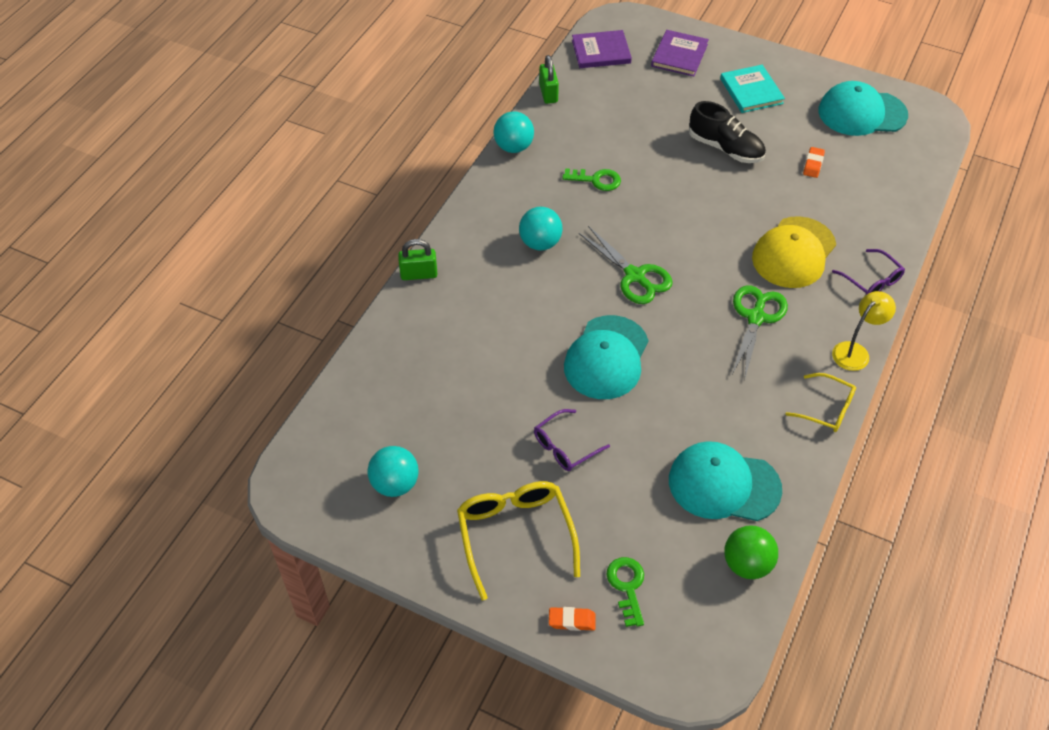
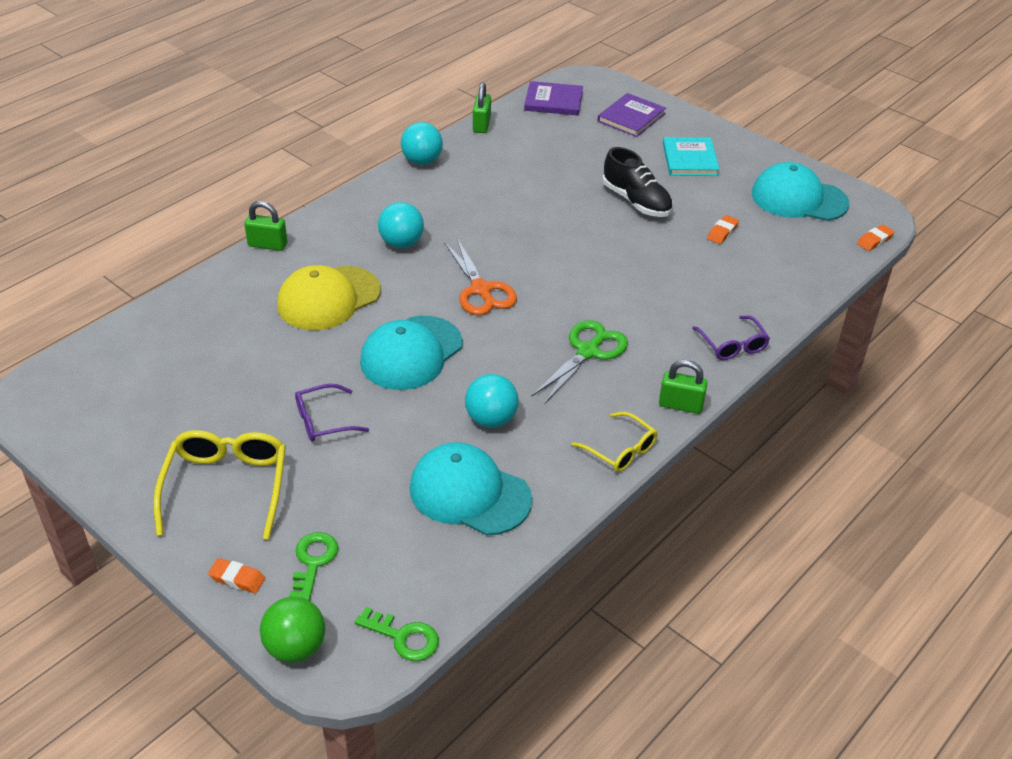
camera: 15 degrees right, 10 degrees down
(395, 484) = (136, 414): turquoise ball -> turquoise ball (491, 419)
(596, 180) = (488, 203): green key -> green key (403, 637)
(635, 276) = (481, 290): green scissors -> orange scissors
(747, 564) = (453, 573): green ball -> green ball (295, 647)
(793, 253) = (660, 303): yellow cap -> yellow cap (328, 298)
(855, 351) = (680, 405): yellow lamp -> green padlock
(942, 143) = (874, 240): none -> orange eraser

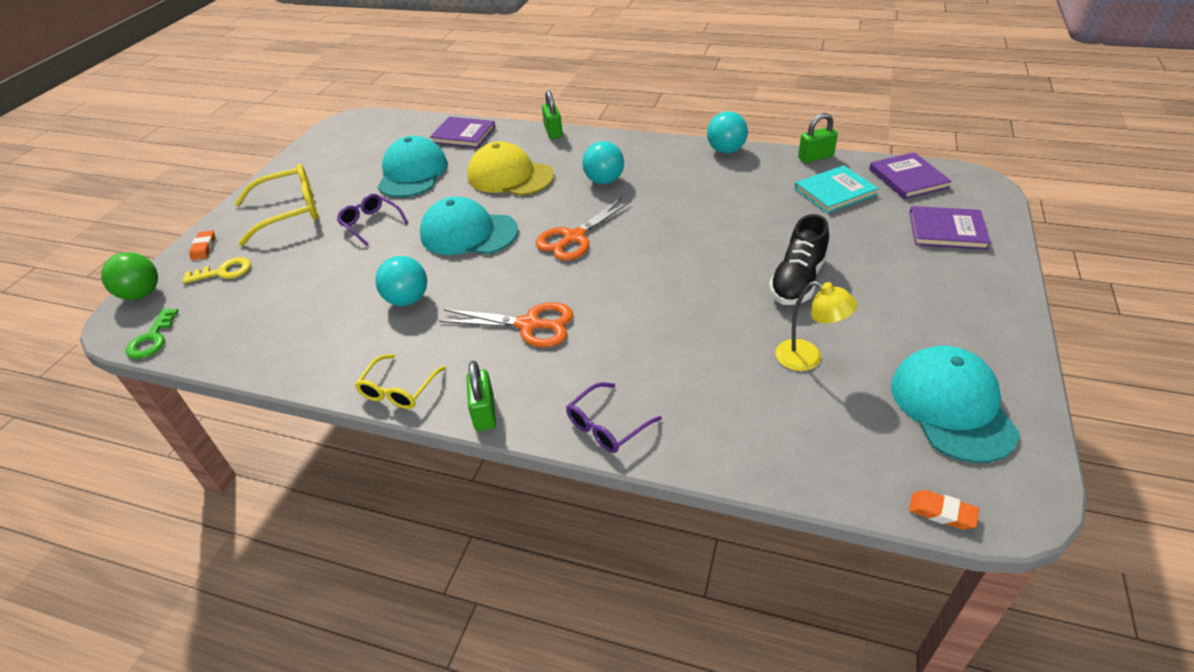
camera: 70 degrees right, 0 degrees up
(195, 308) = (463, 135): none -> purple book
(313, 562) = (224, 272): green key -> yellow key
(469, 493) = (313, 318): turquoise cap -> turquoise cap (412, 173)
(588, 352) = (529, 325): green scissors -> orange scissors
(690, 159) = (922, 293): turquoise book -> turquoise book (835, 192)
(722, 232) = (807, 359): orange eraser -> yellow lamp

